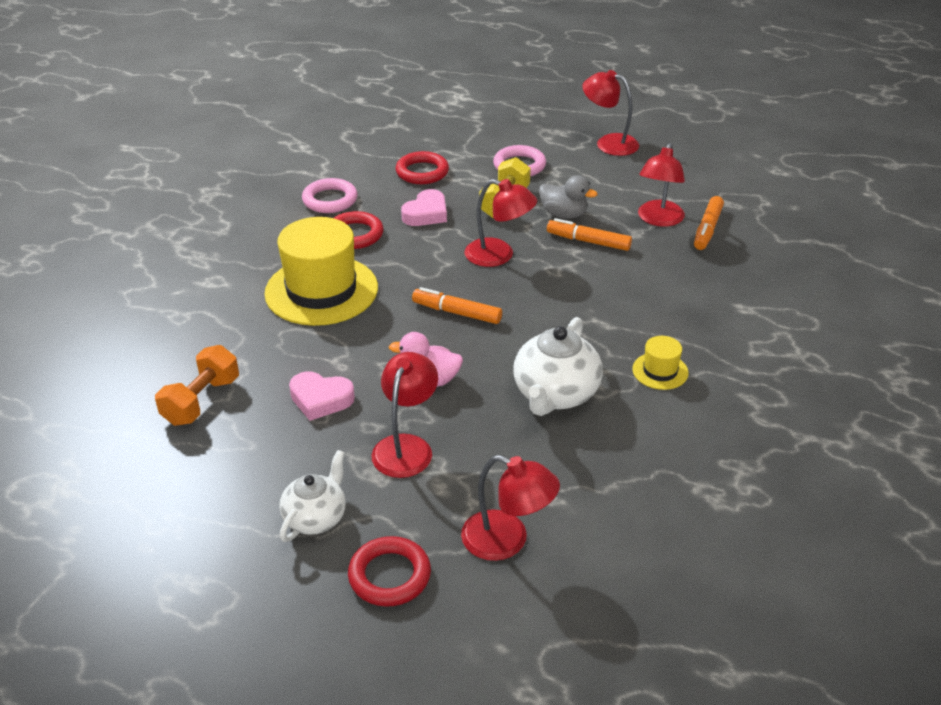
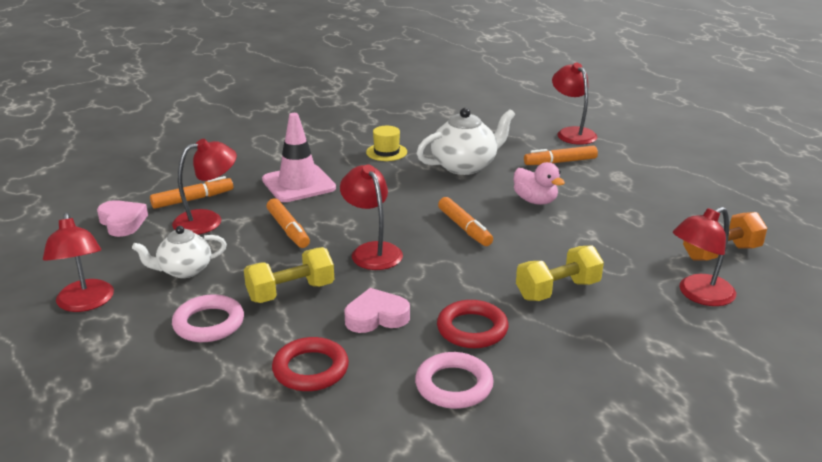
camera: 140 degrees left, 10 degrees down
(316, 518) = (673, 173): white teapot -> white teapot (184, 270)
(320, 399) = (625, 220): pink heart -> pink heart (122, 222)
(321, 290) = (557, 290): yellow hat -> yellow dumbbell
(389, 575) = (647, 143): red ring -> none
(406, 446) = (588, 179): red lamp -> red lamp (698, 295)
(463, 462) = (560, 162): none -> orange marker
(564, 214) = (264, 257): grey duck -> none
(662, 286) = (298, 184): none -> pink traffic cone

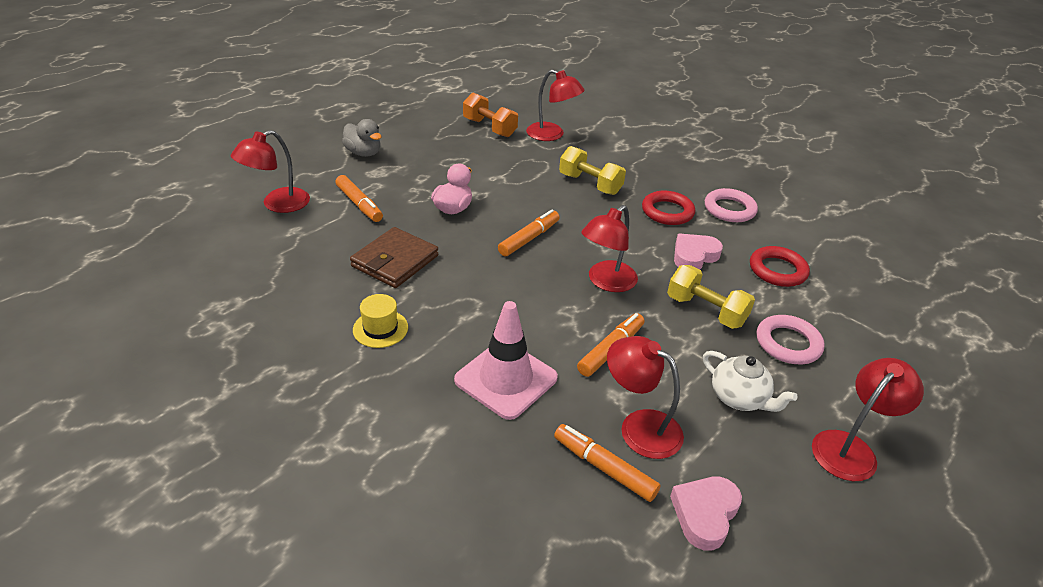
camera: 115 degrees left, 10 degrees up
(376, 317) = (694, 256): pink heart -> pink heart turned 90 degrees clockwise
(465, 166) = (395, 261): white teapot -> brown wallet
(660, 174) = (363, 153): none -> grey duck

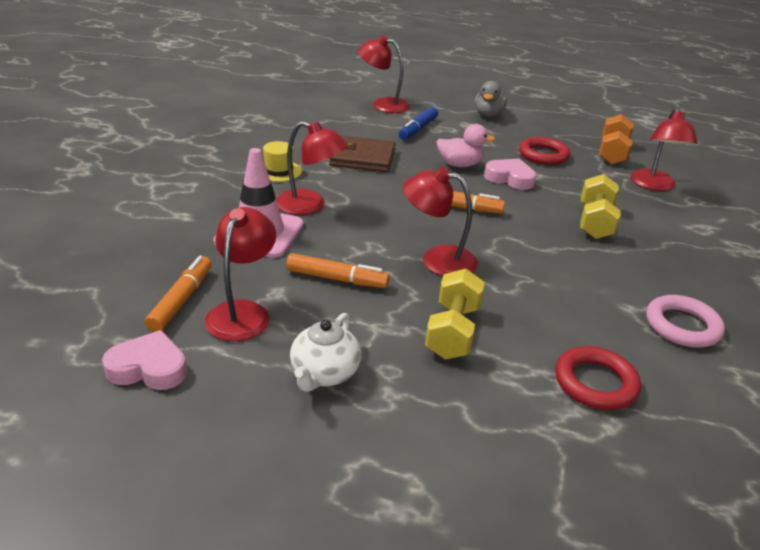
camera: 65 degrees right, 5 degrees down
(359, 204) = (418, 129): orange marker -> blue marker
(667, 212) = (611, 279): red ring -> red ring (543, 155)
(694, 256) = (547, 310): pink heart -> pink heart (510, 178)
(788, 343) = (451, 405): pink ring -> none
(850, 448) = (296, 479): red lamp -> red lamp (310, 205)

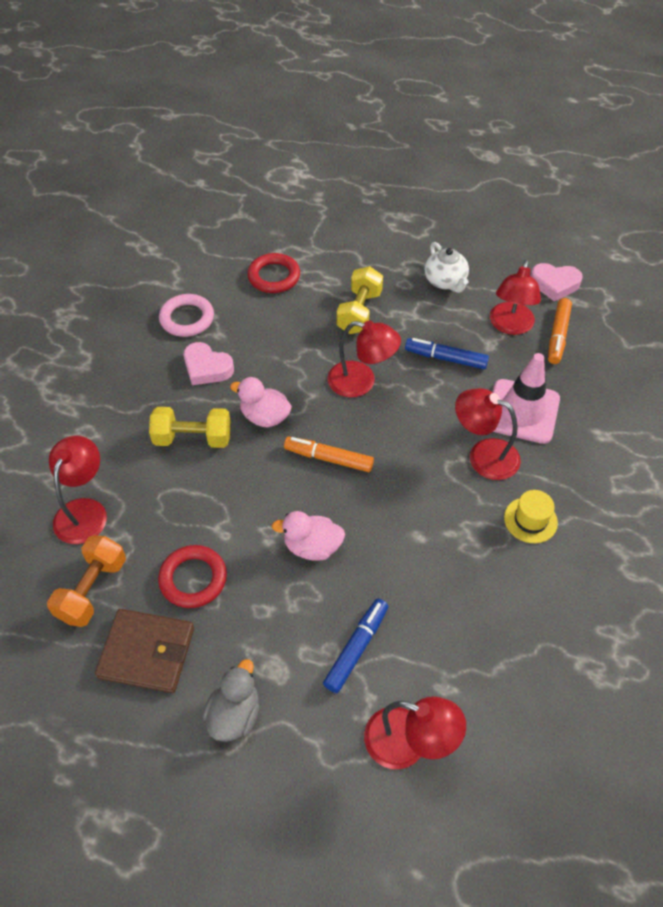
camera: 175 degrees left, 20 degrees up
(324, 374) = (445, 281): white teapot -> white teapot turned 135 degrees clockwise
(337, 279) = (446, 358): orange marker -> blue marker
(362, 158) = (434, 556): brown wallet -> brown wallet (147, 652)
(510, 178) = (257, 518): pink heart -> pink heart (207, 368)
(533, 235) = (265, 417): none -> pink duck
(595, 222) = (193, 438): yellow dumbbell -> yellow dumbbell turned 75 degrees clockwise

